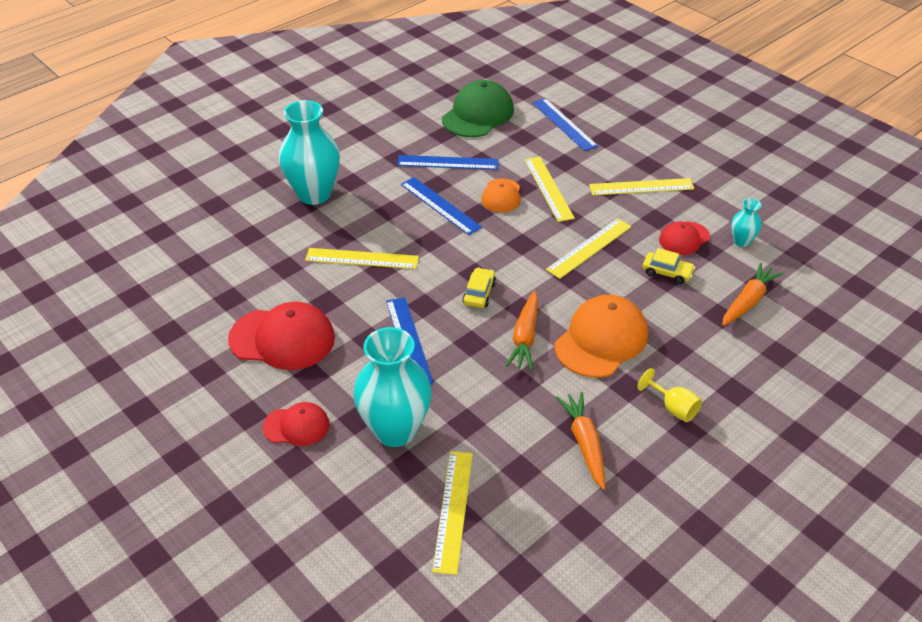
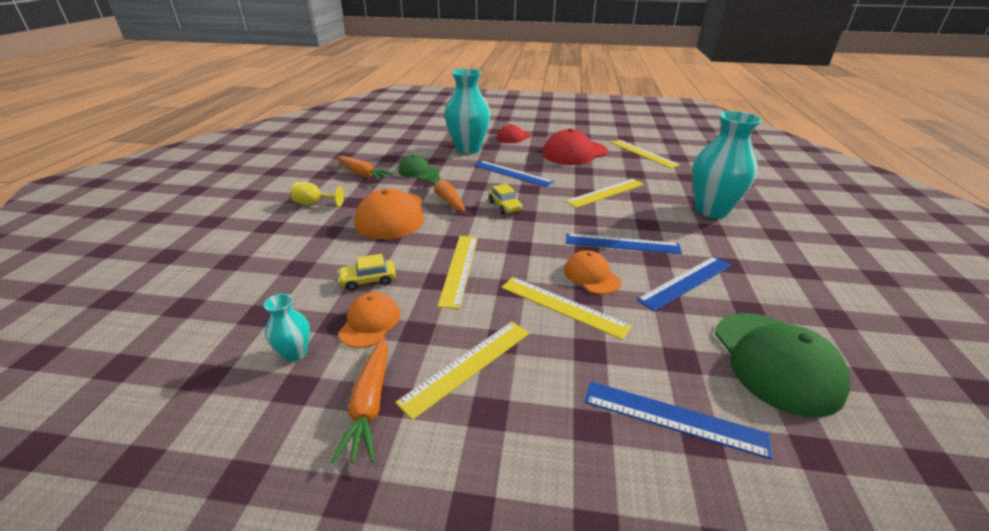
camera: 140 degrees right, 10 degrees down
(453, 510) = (409, 141): yellow ruler -> yellow ruler (643, 153)
(510, 409) = (418, 171): none -> green cap
(684, 238) = (370, 322): red cap -> orange cap
(748, 301) = (270, 290): orange carrot -> orange carrot (369, 405)

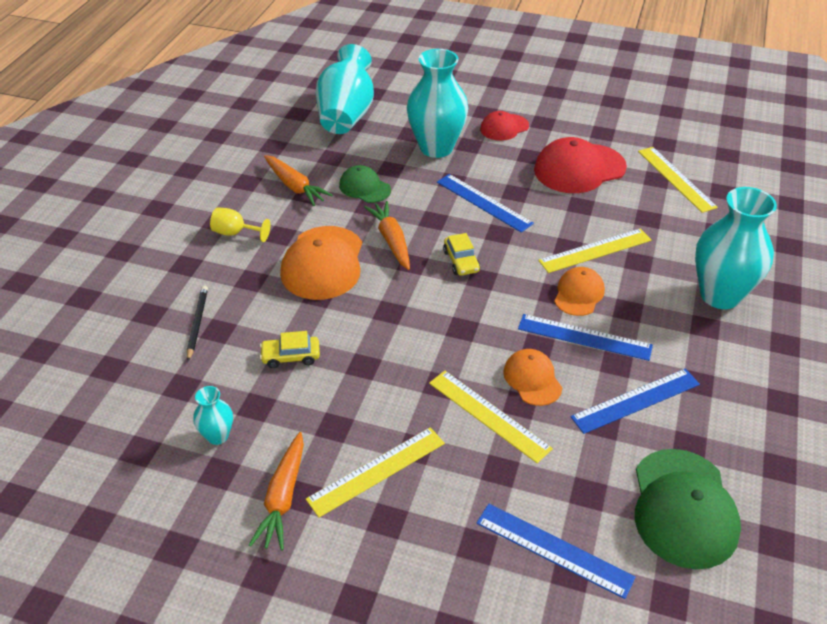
camera: 10 degrees right, 10 degrees up
(277, 264) = (197, 323): none -> black pencil
(370, 322) = (289, 410): orange cap -> orange cap (579, 294)
(398, 137) = (346, 115): none -> turquoise vase
(459, 269) = (389, 352): yellow ruler -> none

